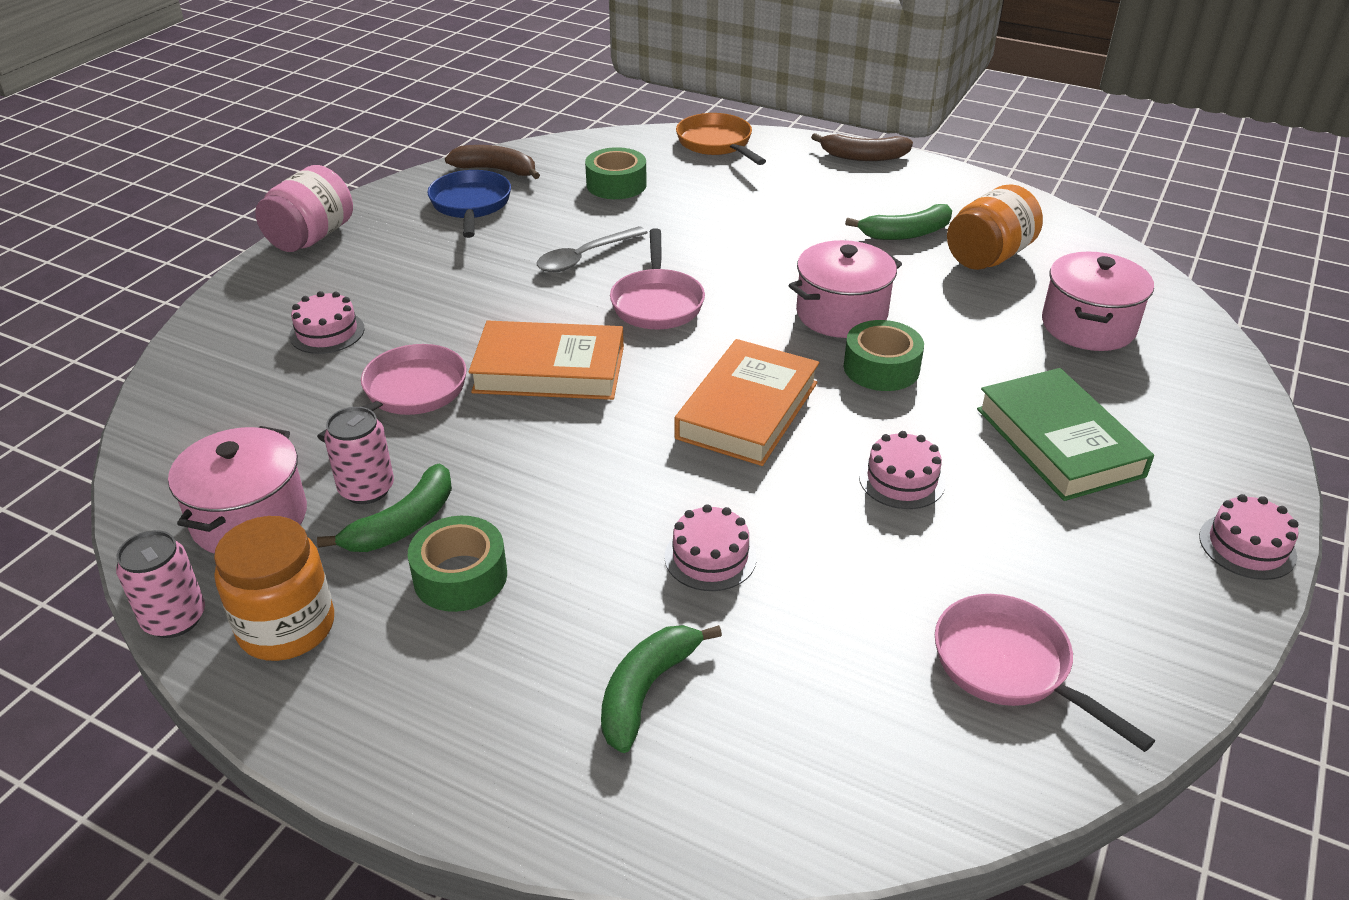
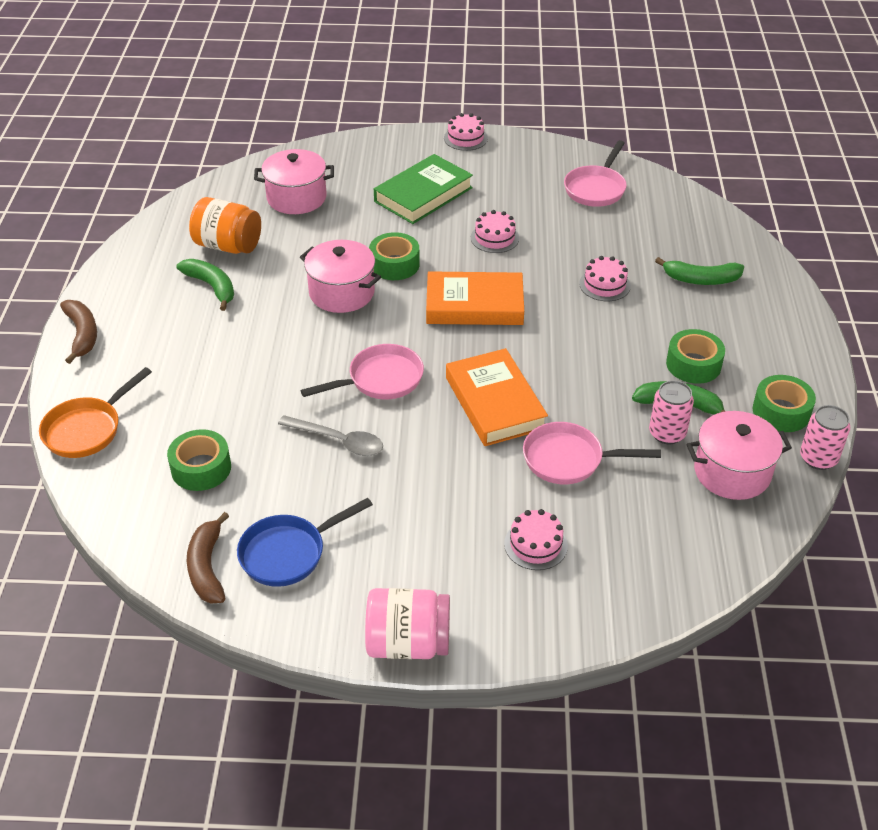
camera: 115 degrees left, 5 degrees up
(286, 627) = (781, 411): orange jar -> green tape

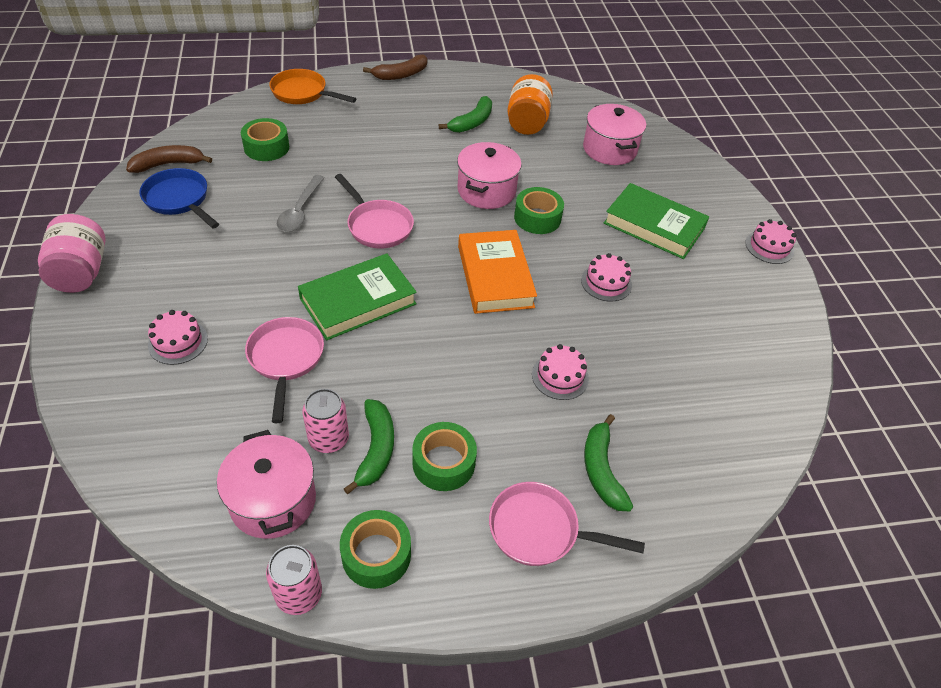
camera: 75 degrees right, 5 degrees up
(495, 403) = (358, 301): orange book -> green book
(596, 188) = (736, 361): pink pan -> pink pan (540, 530)

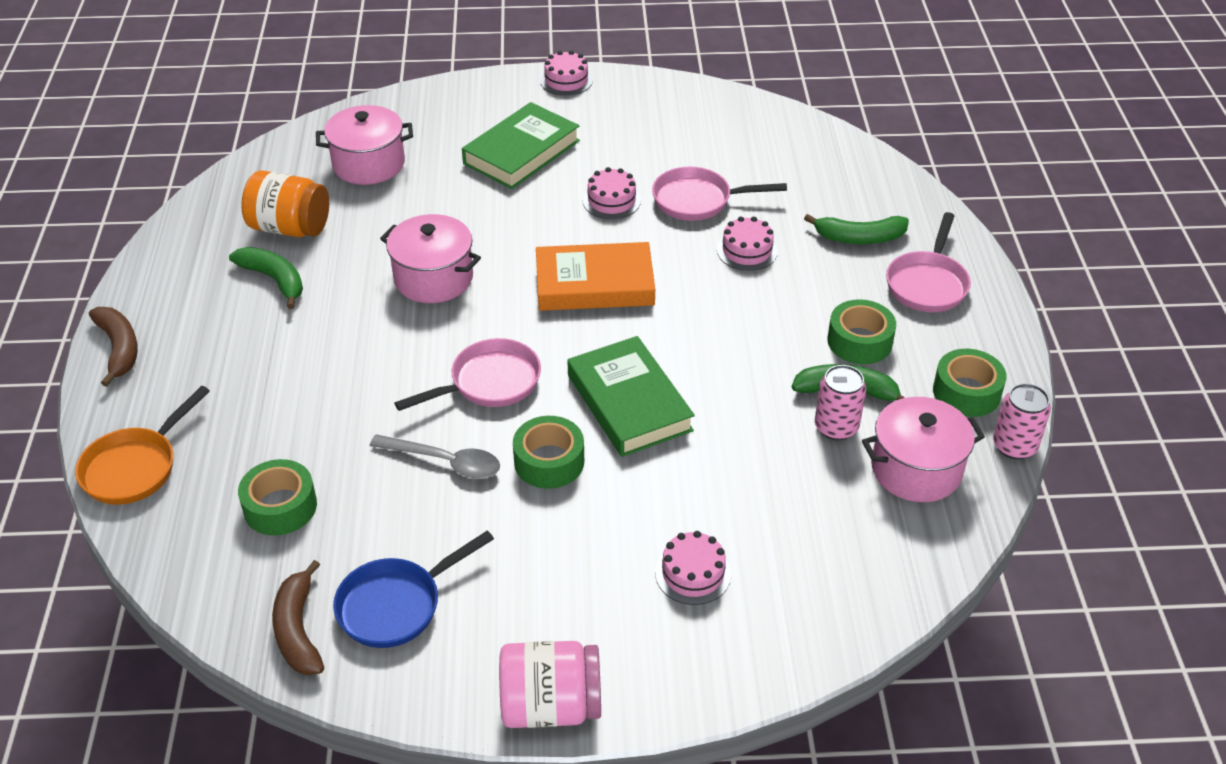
camera: 80 degrees left, 5 degrees down
(286, 360) = (723, 466): pink pan -> pink pan (698, 200)
(537, 218) = (494, 240): green tape -> green tape (549, 461)

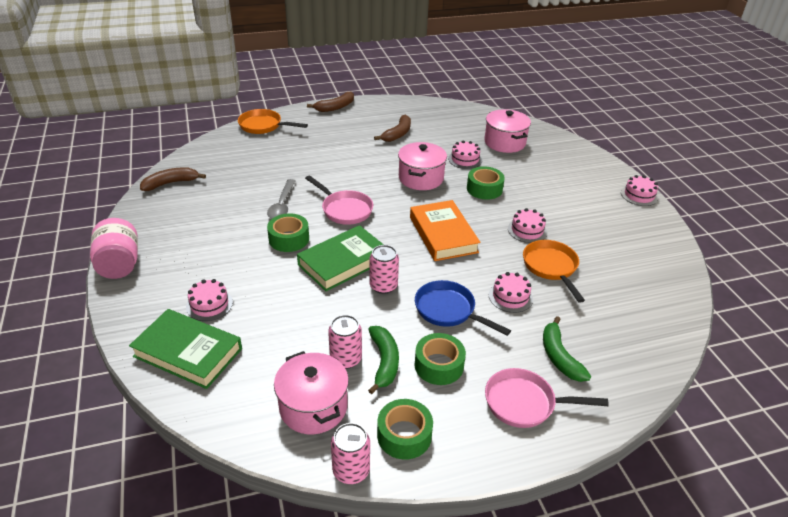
camera: 75 degrees right, 5 degrees down
(274, 280) = (397, 134): green banana -> brown banana
(280, 507) = (245, 165): green tape -> green tape (484, 189)
(290, 228) = (439, 130): orange jar -> none
(396, 605) = (185, 207): blue pan -> blue pan (448, 310)
(399, 218) = (465, 159): none -> pink cake
(521, 152) = (551, 189): green book -> green book (188, 352)
(696, 367) = (383, 286): none -> pink can
(698, 200) = (551, 267): pink pan -> orange pan

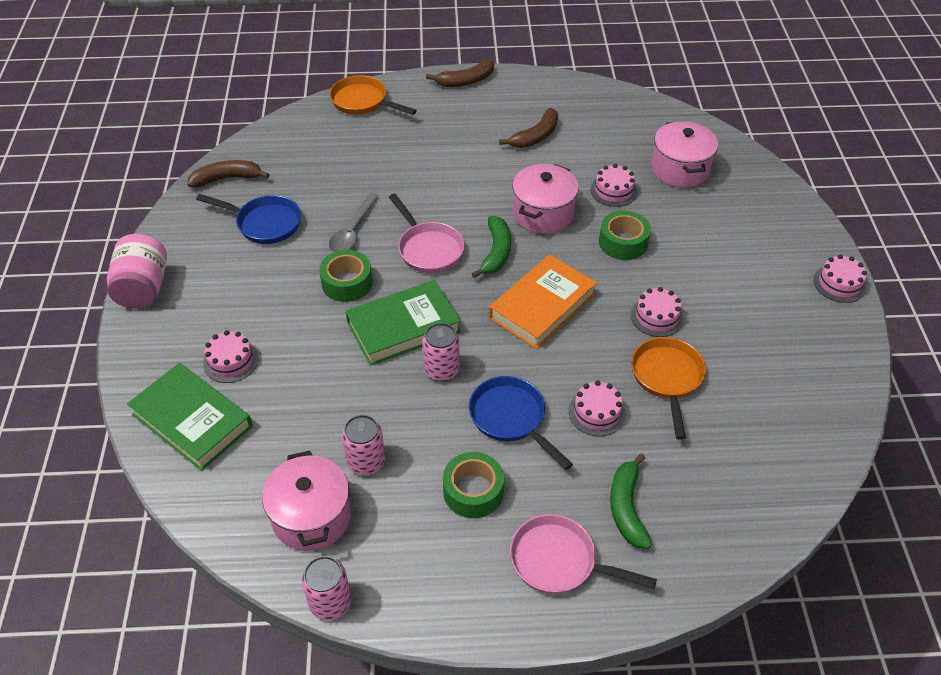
camera: 15 degrees right, 10 degrees up
(210, 208) = (264, 223): none -> blue pan
(384, 362) = (410, 474): green banana -> green banana (496, 252)
(404, 435) = (403, 573): green tape -> none
(443, 234) = (542, 306): orange book -> orange book turned 45 degrees clockwise

